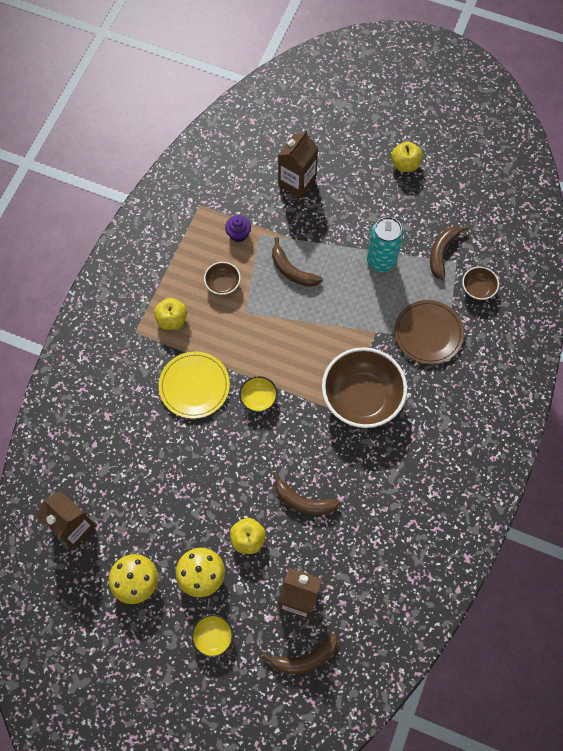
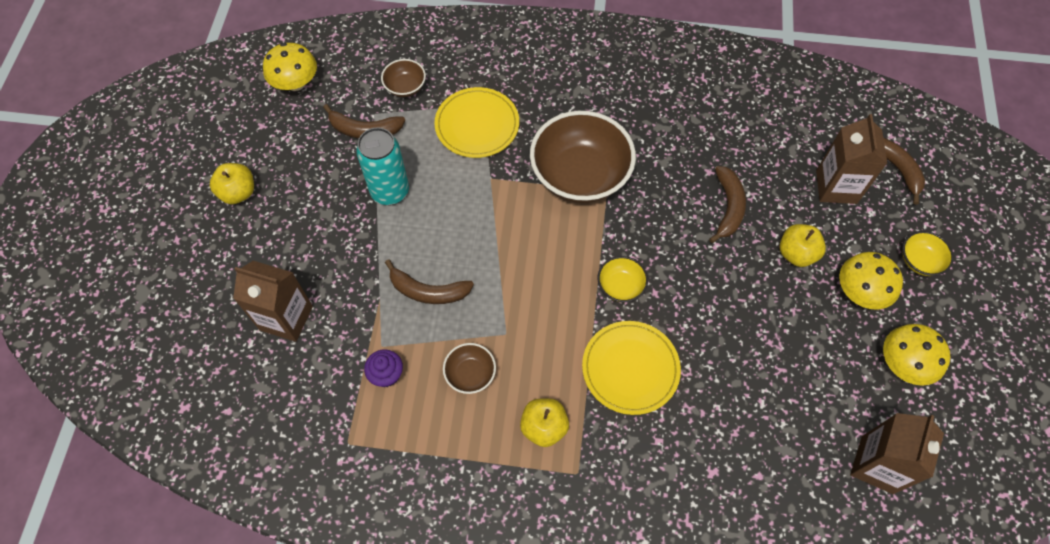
camera: 105 degrees left, 5 degrees down
(292, 270) = (428, 291): brown banana -> brown banana turned 75 degrees clockwise
(428, 333) = (477, 125): brown plate -> yellow plate
(498, 212) = (296, 83): none -> yellow mushroom

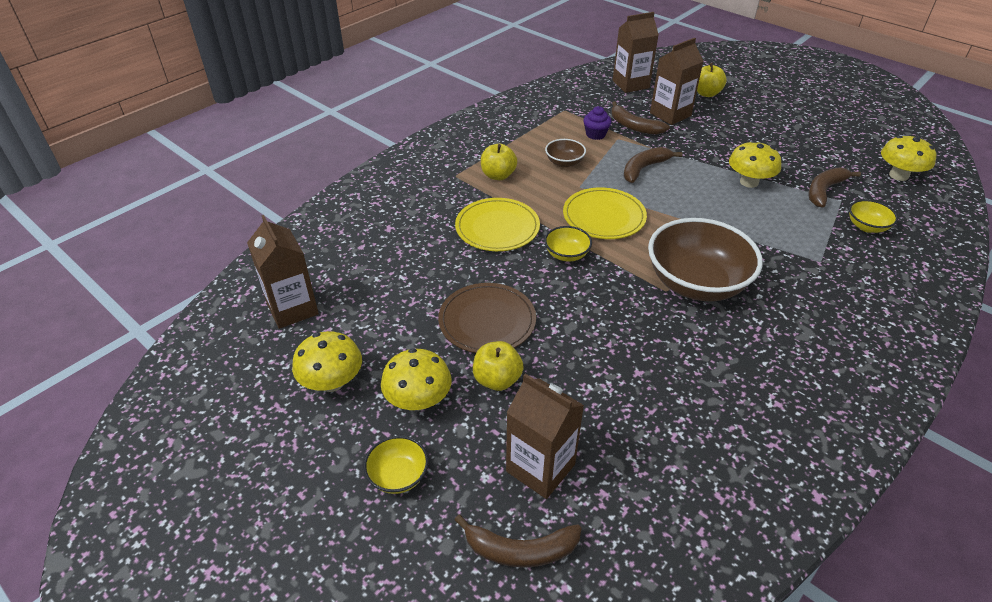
camera: 125 degrees right, 20 degrees down
(226, 400) = (630, 84): none -> brown carton
(238, 192) = (791, 124): yellow apple -> yellow apple (706, 93)
(390, 191) = (749, 182): turquoise can -> yellow mushroom
(405, 87) = (866, 226): brown bowl -> yellow bowl
(477, 125) = (796, 249): yellow plate -> yellow plate (604, 216)
(728, 207) = (587, 361): brown banana -> brown banana (634, 126)
(749, 298) = (487, 321): none -> brown plate

